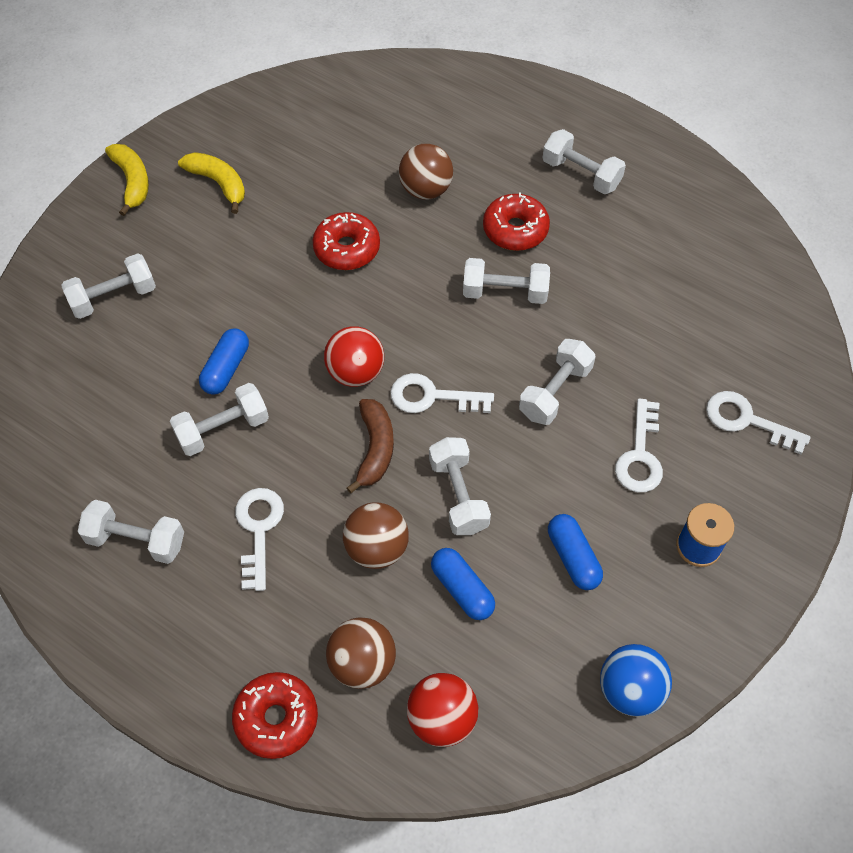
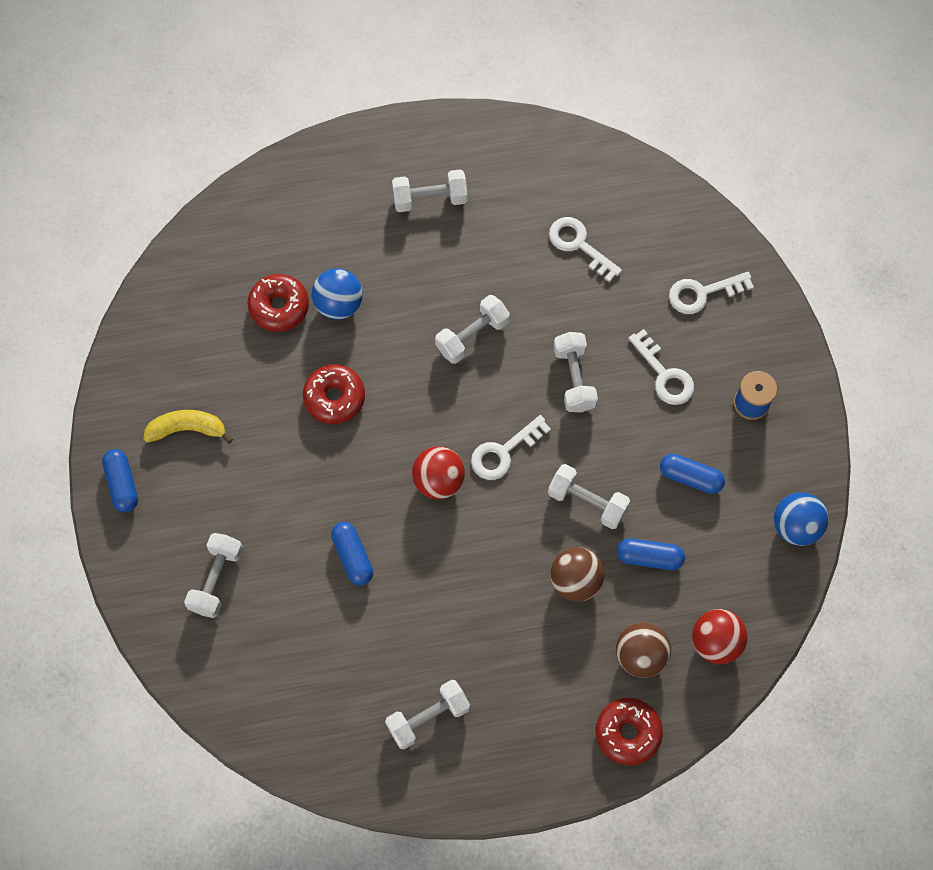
camera: 45 degrees left, 10 degrees up
(132, 181) = (122, 484): yellow banana -> blue capsule
(223, 429) = (398, 598): white dumbbell -> none
(258, 530) = (494, 638): white key -> white key (579, 245)
(375, 449) = (506, 519): brown banana -> none
(426, 190) = (339, 304): brown ball -> blue ball
(515, 230) = (431, 282): red donut -> red donut (279, 307)

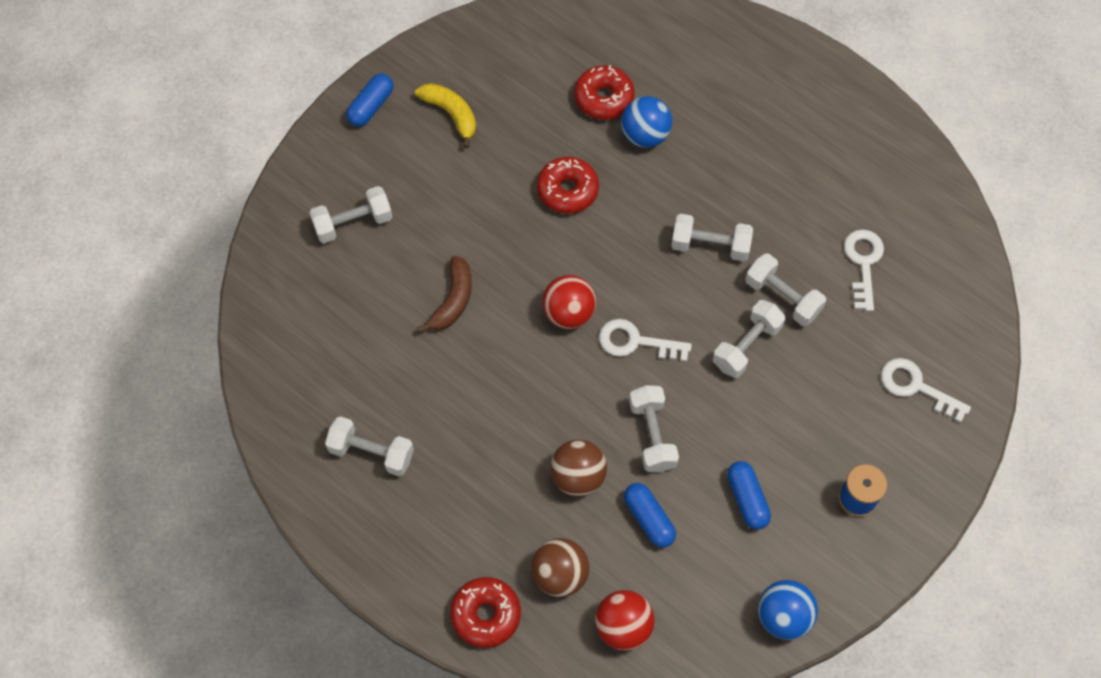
camera: 50 degrees right, 5 degrees down
(353, 556) = (453, 300): blue capsule -> brown banana
(430, 199) = (793, 130): white dumbbell -> white dumbbell (782, 297)
(664, 374) = (816, 411): white key -> none

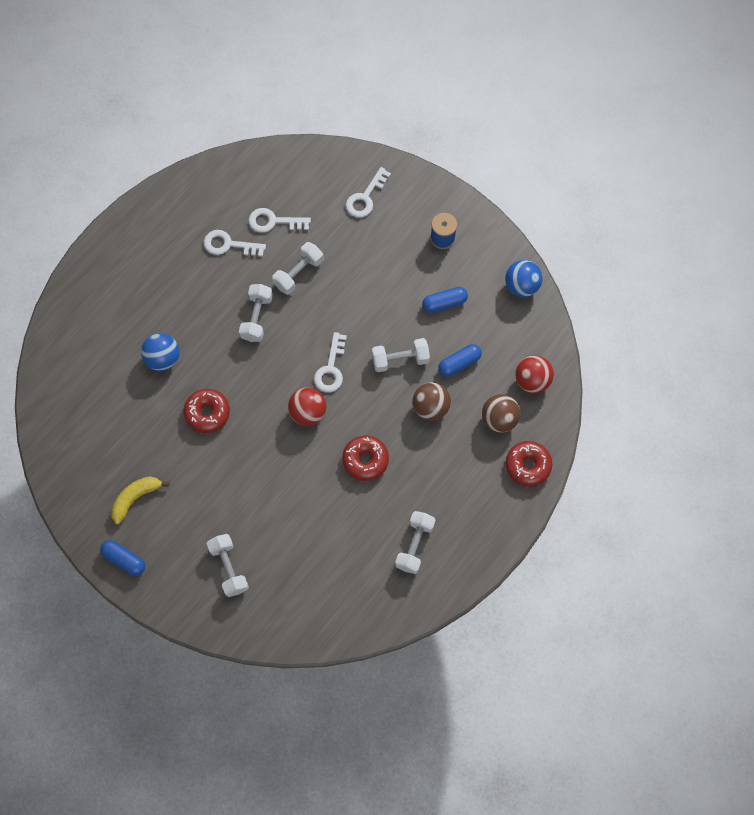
camera: 90 degrees left, 5 degrees up
(453, 300) = (296, 492): brown banana -> none
(603, 98) = (128, 387): red donut -> red donut (365, 460)
(746, 346) = (335, 298): white dumbbell -> none
(821, 207) = (229, 245): none -> white key

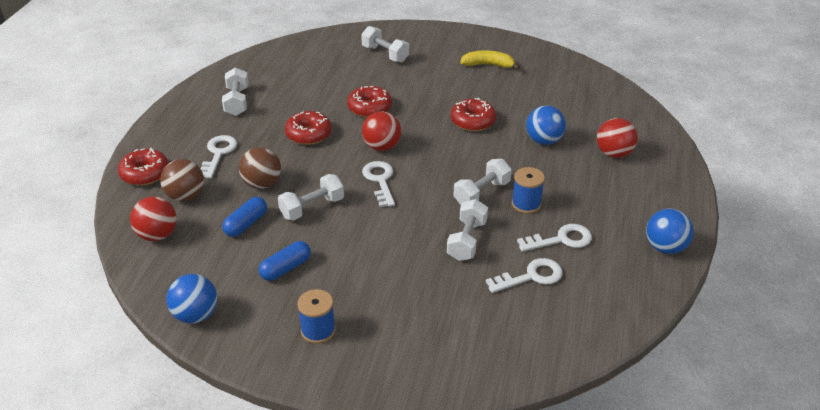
camera: 155 degrees right, 30 degrees down
(117, 316) = (614, 154): none -> red ball
(124, 559) = (468, 38): blue capsule -> none
(135, 498) = (488, 65): yellow banana -> yellow banana turned 105 degrees counterclockwise
(160, 206) = (665, 247): none -> blue ball
(230, 291) = (526, 204): none -> blue spool
(257, 318) = (481, 193): white dumbbell -> white dumbbell turned 60 degrees clockwise
(291, 476) = (369, 108): none -> red donut
(365, 197) = (440, 339): white key -> white key (218, 154)

